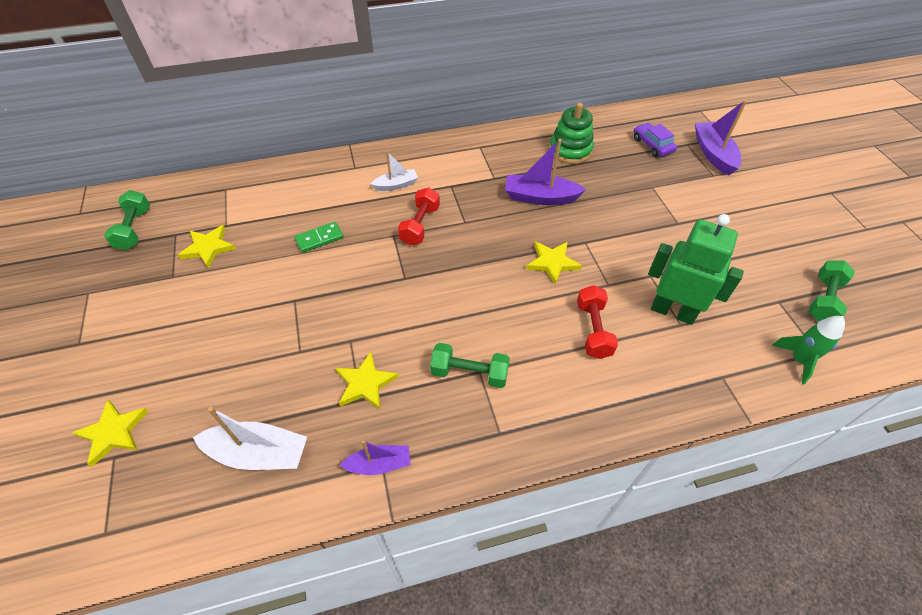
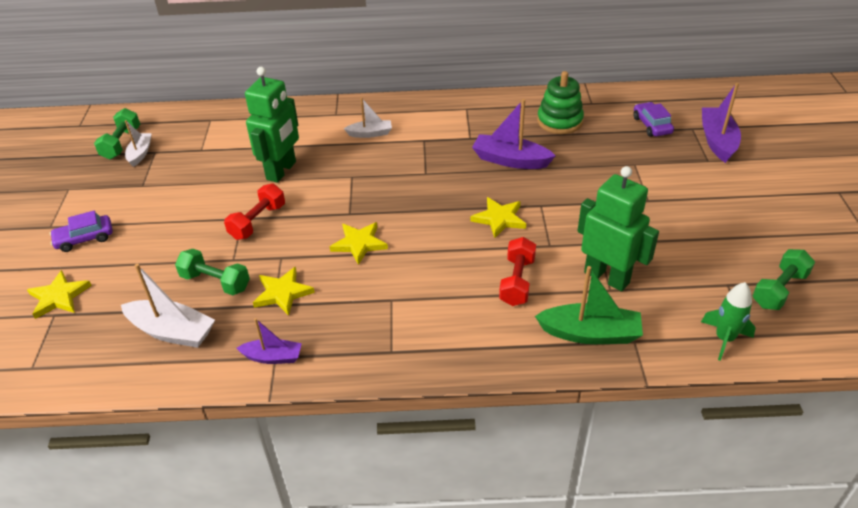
camera: 15 degrees right, 10 degrees down
(124, 352) = (84, 238): none -> purple car
(159, 238) = (140, 153): none -> white boat
(208, 248) = (180, 166): yellow star -> yellow star (359, 244)
(319, 239) = (282, 171): green domino -> green robot
(420, 225) = (380, 171): red dumbbell -> red dumbbell (257, 222)
(469, 373) = (381, 299): green dumbbell -> green dumbbell (215, 282)
(680, 376) = (590, 333): none -> green boat

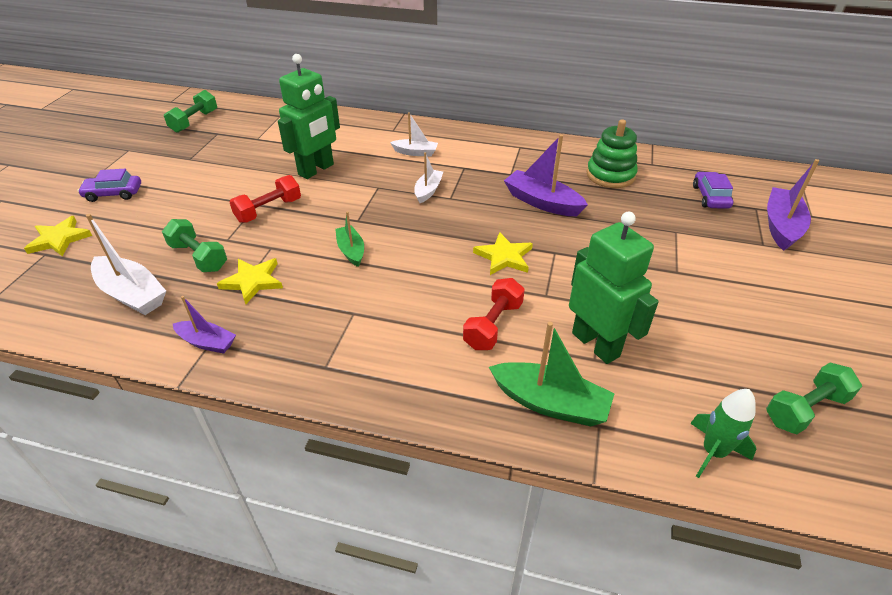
camera: 15 degrees right, 0 degrees up
(140, 153) = (204, 132): white boat -> white boat (428, 191)
(359, 244) = (351, 251): yellow star -> green boat

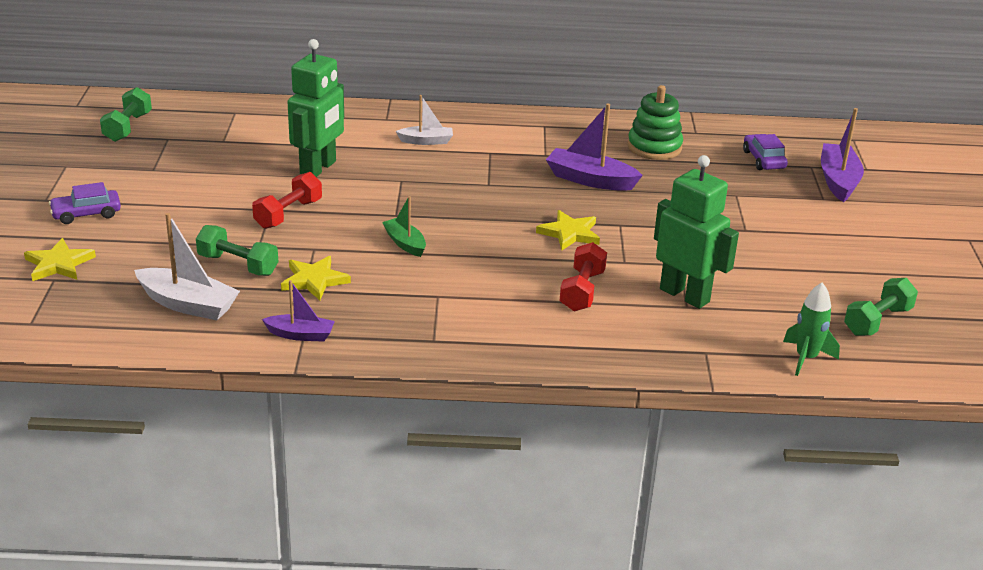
camera: 15 degrees left, 10 degrees down
(428, 191) = (460, 179): white boat -> none
(550, 403) = (657, 342): green boat -> none

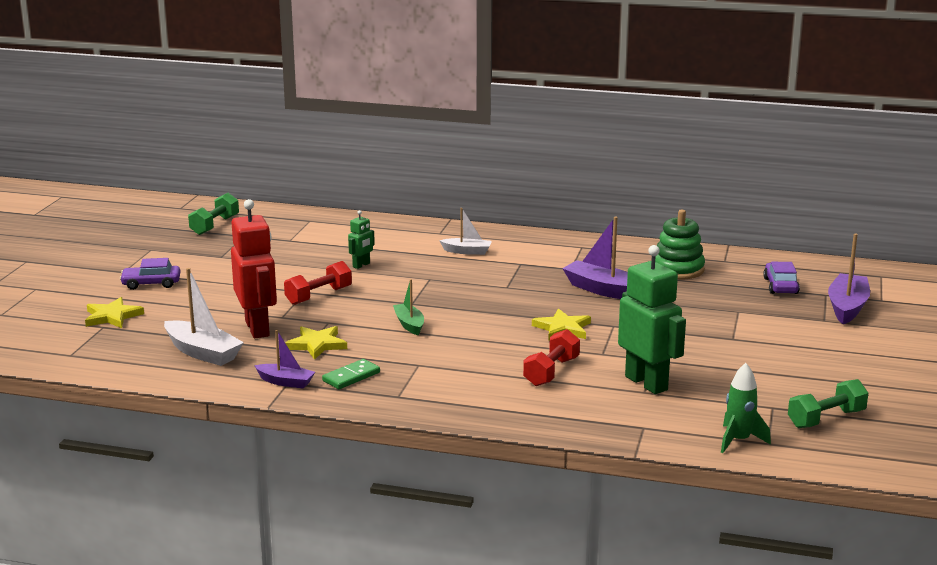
camera: 15 degrees right, 10 degrees down
(238, 265) = (258, 328): green dumbbell -> red robot
(318, 168) = (361, 265): green robot -> green robot, size x0.47
(371, 320) = (351, 377): none -> green domino

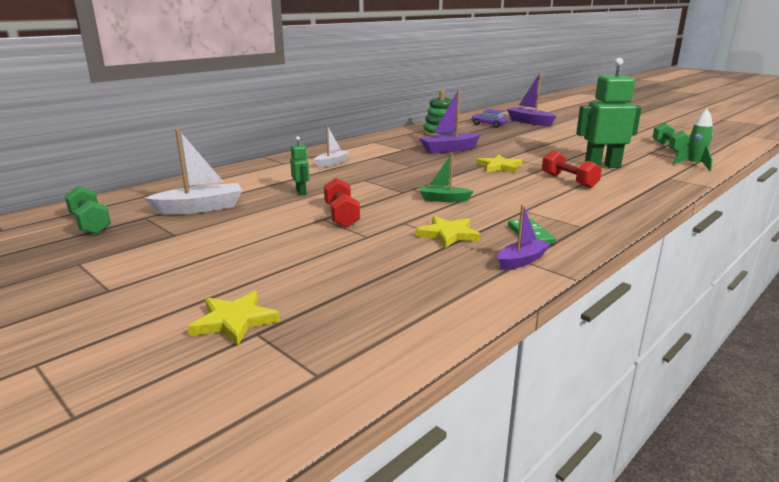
camera: 60 degrees left, 0 degrees up
(151, 283) = (177, 280): purple car -> none
(202, 353) = (411, 286): white boat -> white boat (200, 208)
(258, 328) = (381, 250): red robot -> none

